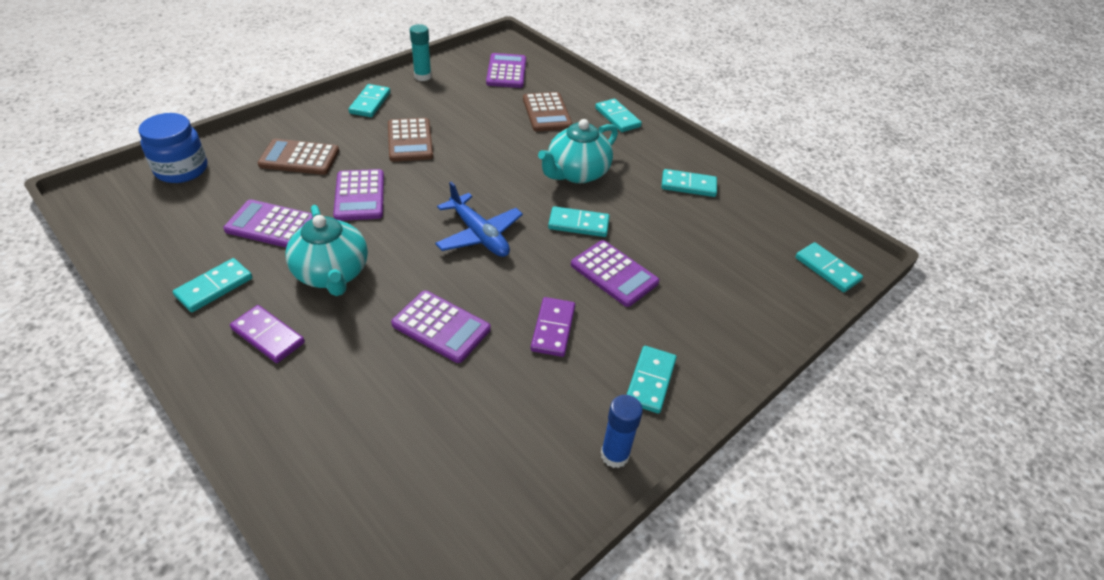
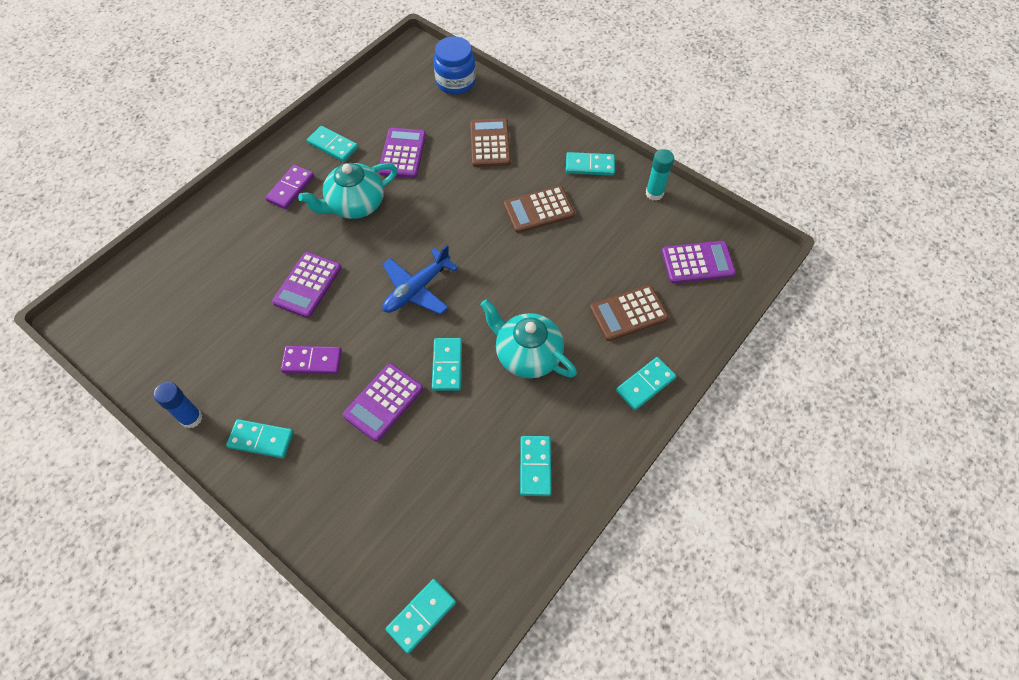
camera: 85 degrees right, 15 degrees up
(360, 196) = (450, 196): purple calculator -> none

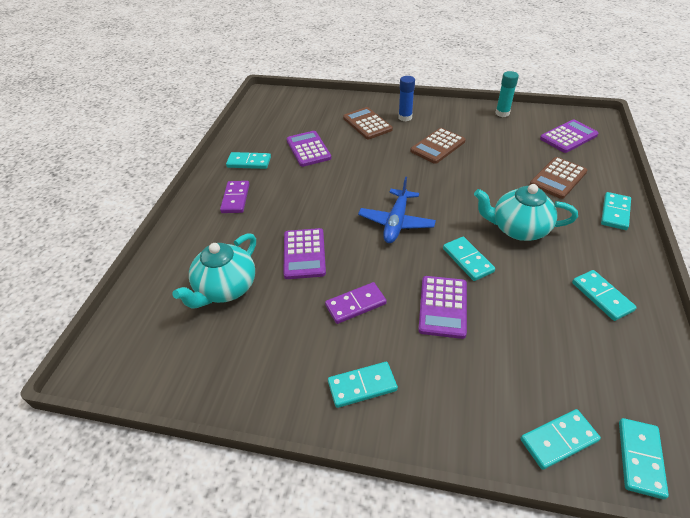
camera: 25 degrees left, 15 degrees down
(191, 418) = (279, 400): blue glue stick -> blue glue stick (405, 117)
(355, 205) = (298, 190): turquoise teapot -> turquoise teapot (225, 288)
(456, 82) = (311, 101): blue jar -> none
(590, 166) = (446, 113): turquoise domino -> turquoise domino (559, 440)

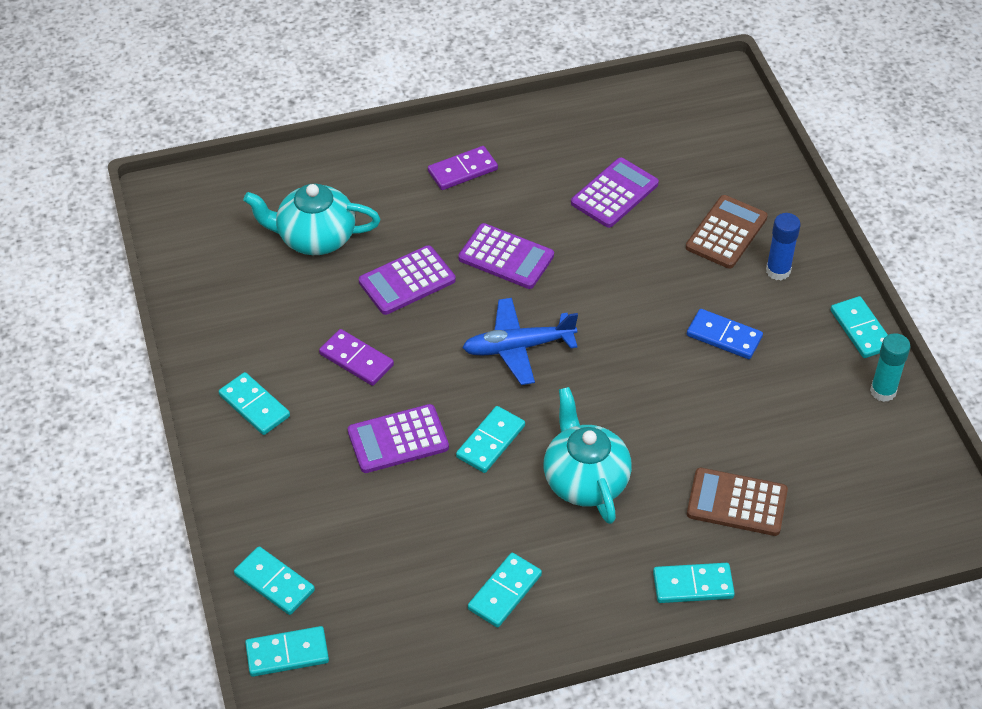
camera: 60 degrees right, 5 degrees up
(249, 162) = (542, 146): turquoise domino -> turquoise domino (861, 329)
(438, 146) = (724, 336): brown calculator -> blue domino
(568, 137) = (869, 495): purple calculator -> purple calculator (506, 257)

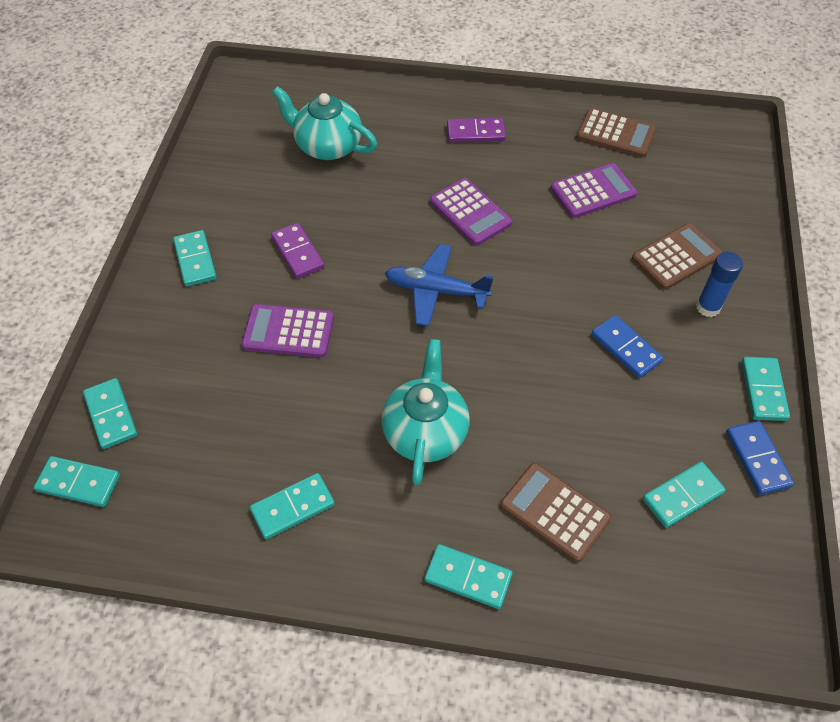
camera: 25 degrees right, 5 degrees up
(407, 281) = (378, 204): purple calculator -> none
(490, 441) = (364, 363): turquoise domino -> turquoise domino (682, 496)
(605, 124) = (616, 134): none -> brown calculator
(883, 391) = (757, 459): turquoise glue stick -> blue domino

